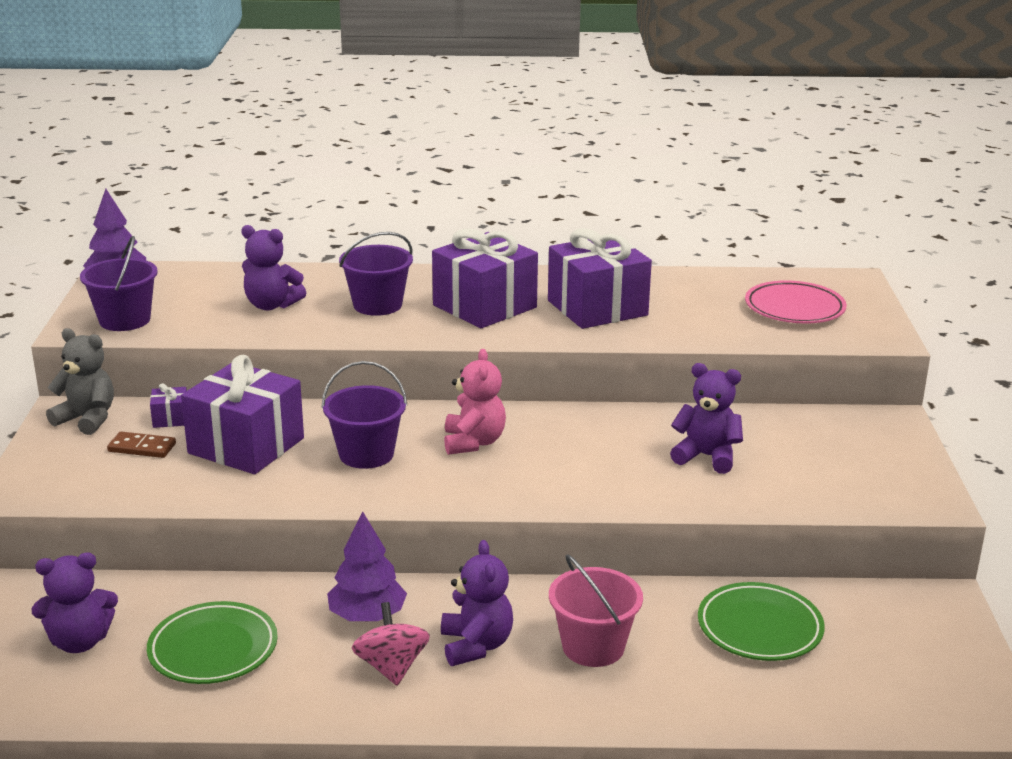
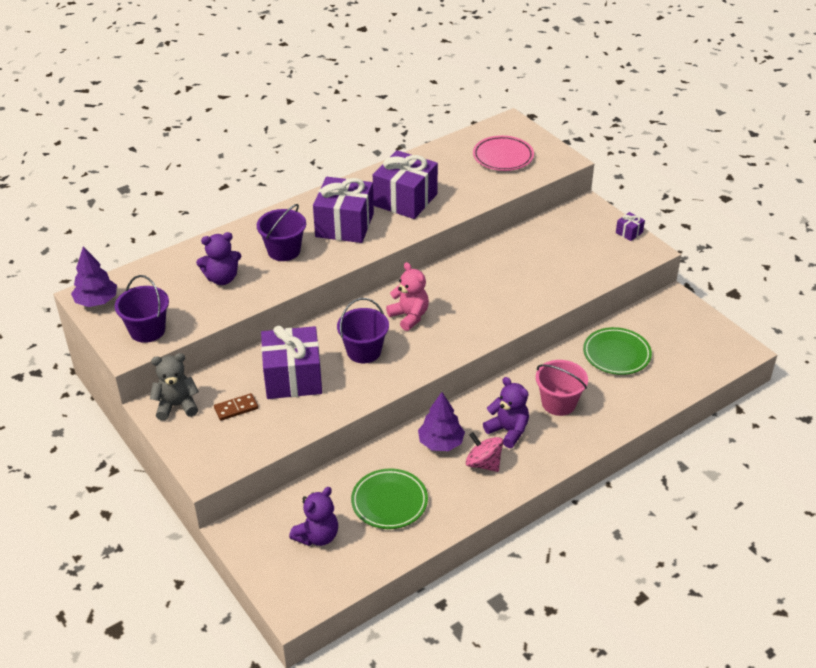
camera: 35 degrees left, 15 degrees up
(170, 418) = (226, 381): purple gift -> purple gift (629, 232)
(706, 457) = (529, 270): purple teddy bear -> none

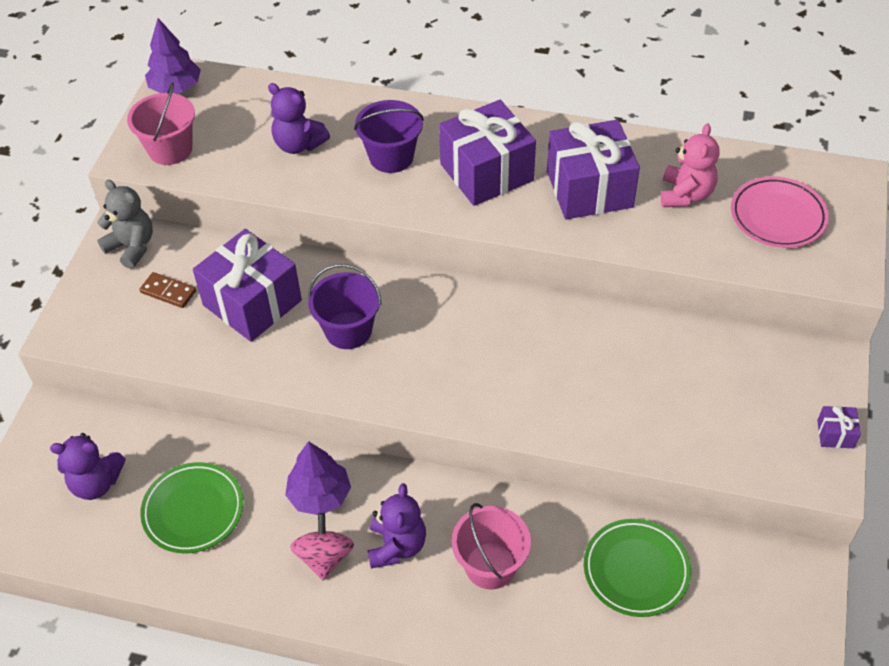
camera: 50 degrees right, 10 degrees up
(147, 330) = (170, 149): purple bucket -> pink bucket
(409, 316) = (443, 329): pink teddy bear -> pink teddy bear (685, 194)

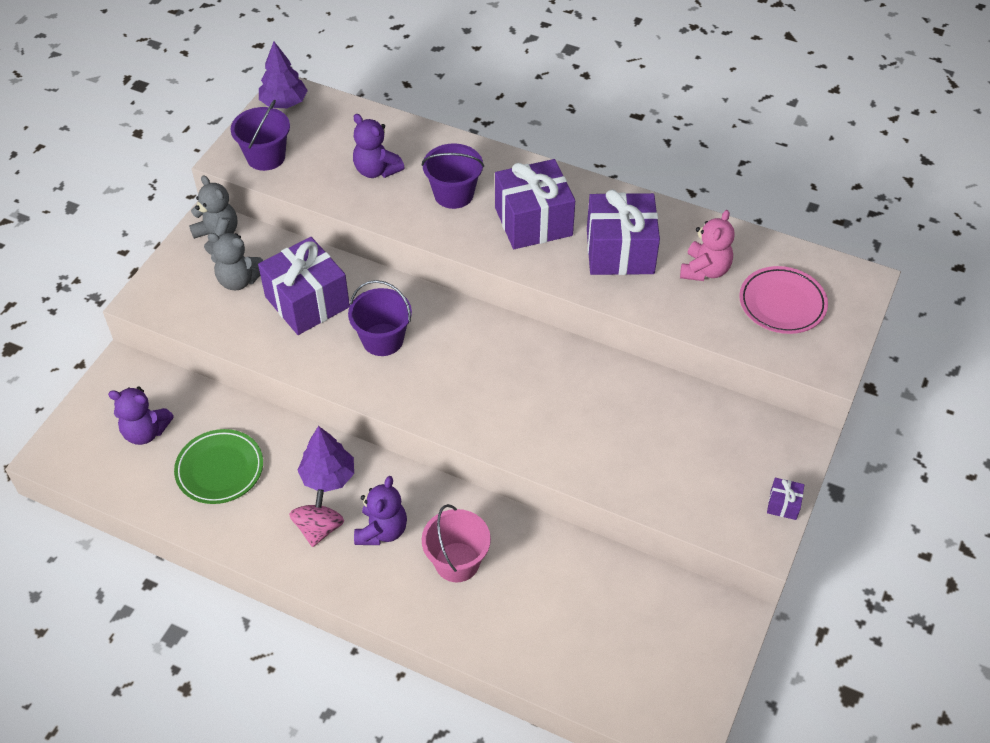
camera: 10 degrees right, 0 degrees up
(168, 292) = (239, 280): brown domino -> grey teddy bear
(170, 149) = (266, 157): pink bucket -> purple bucket
(636, 570) = (581, 590): green plate -> none

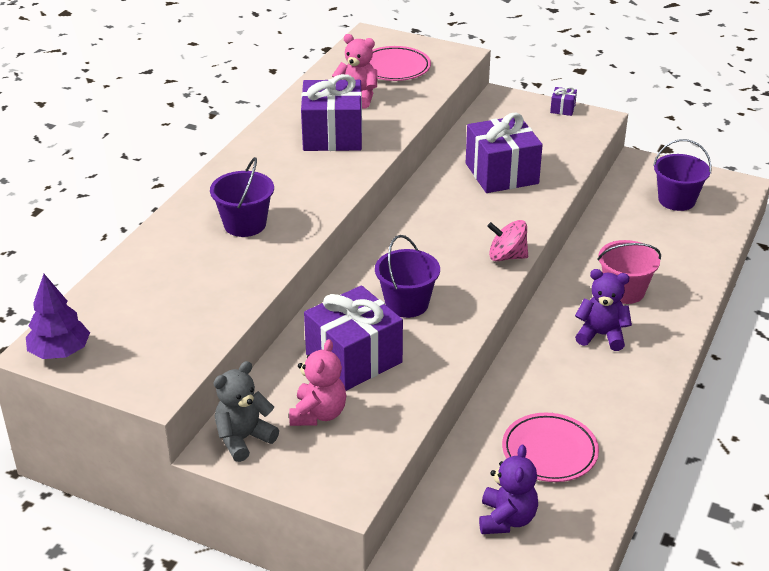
camera: 90 degrees left, 15 degrees down
(220, 469) = (549, 452): green plate -> pink plate
(239, 280) = (318, 414): grey teddy bear -> pink teddy bear
(266, 157) = (158, 360): purple bucket -> purple bucket (676, 200)
(319, 528) = (607, 375): pink spinning top -> pink spinning top (507, 256)
(328, 476) = (546, 372): purple tree -> none
(376, 170) = (198, 275): purple teddy bear -> none
(533, 221) = (290, 178): purple gift -> purple gift (501, 173)

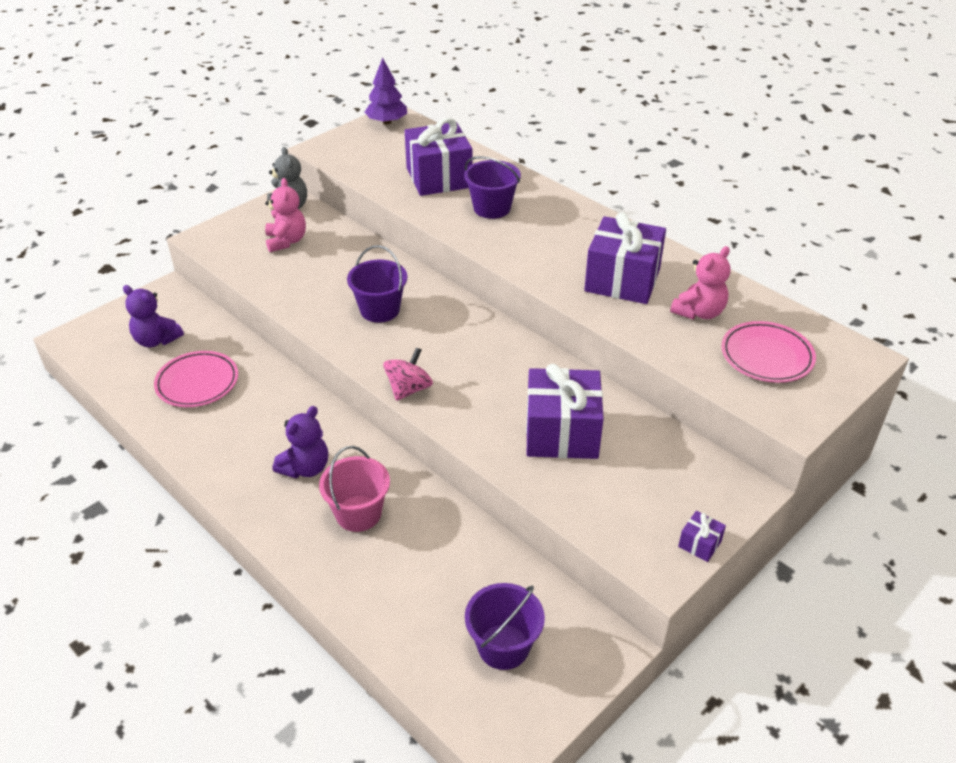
camera: 110 degrees right, 5 degrees up
(318, 414) = (286, 241): pink teddy bear -> pink teddy bear turned 135 degrees counterclockwise
(354, 358) = (332, 268): purple gift -> purple gift (439, 178)

